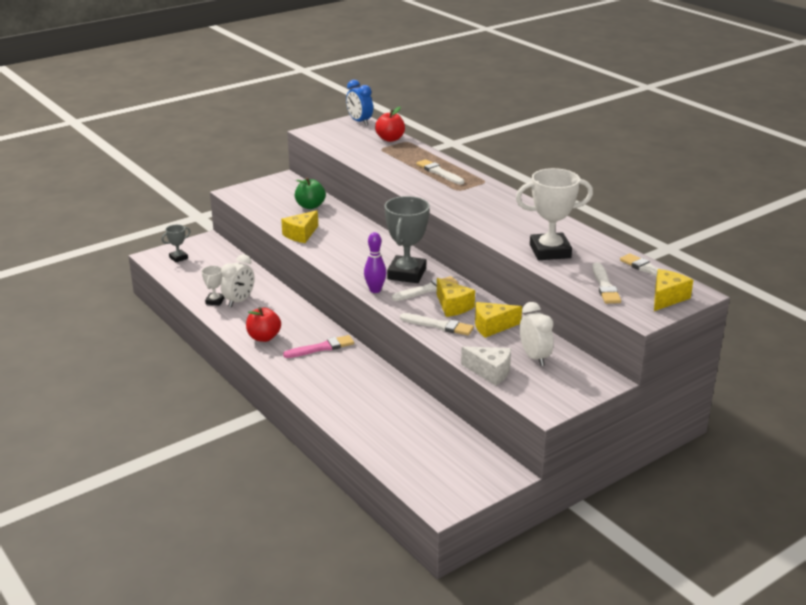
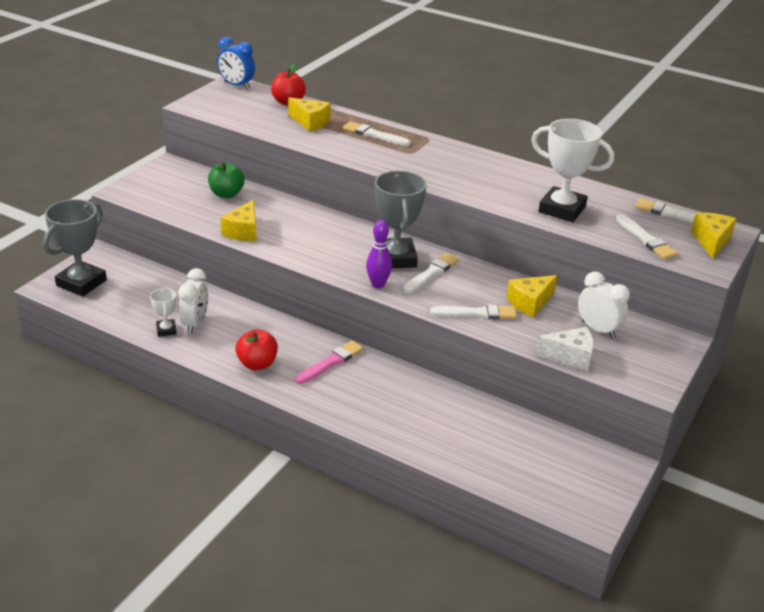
camera: 25 degrees left, 5 degrees up
(178, 258) = (81, 283): grey trophy -> grey trophy, size x2.05
(453, 306) = (473, 287): yellow cheese -> yellow cheese (310, 122)
(550, 251) = (562, 209): white trophy -> white trophy turned 60 degrees clockwise

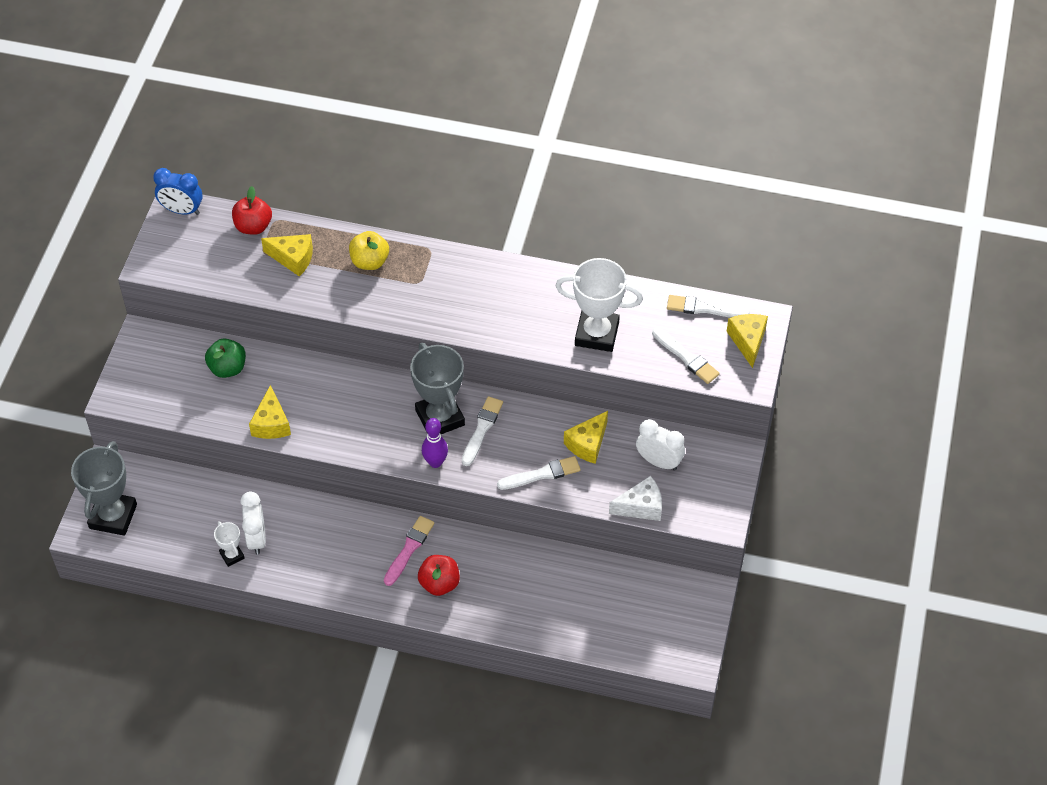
camera: 15 degrees left, 20 degrees up
(257, 364) = (340, 573): red apple -> red apple (439, 583)
(374, 135) = (369, 261): white brush -> yellow apple

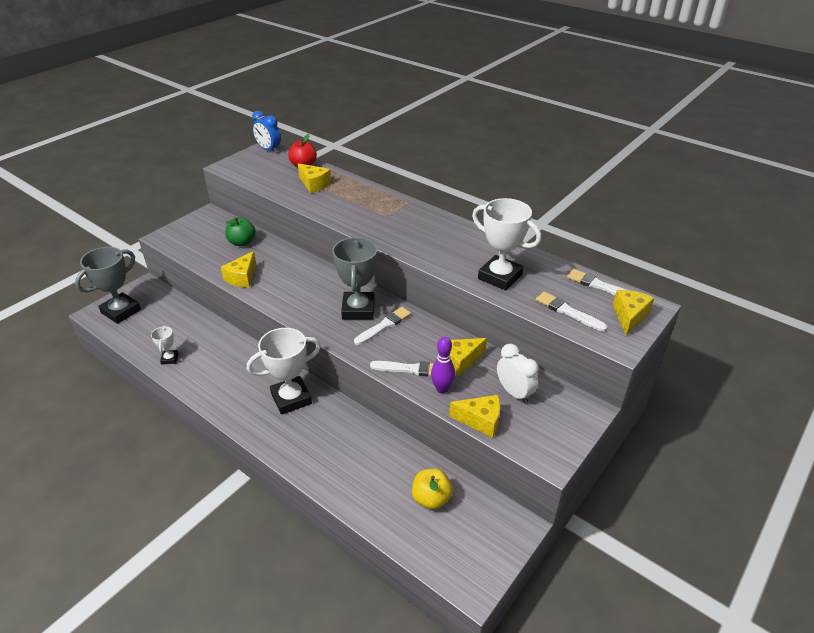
camera: 25 degrees right, 15 degrees down
(256, 538) = (194, 354): white clock -> none
(369, 261) = (362, 198): yellow apple -> yellow apple (431, 498)
(409, 549) = (291, 398): pink brush -> white trophy
(435, 462) = (334, 335): purple bowling pin -> purple bowling pin (442, 389)
(439, 583) = (296, 430): red apple -> none
(641, 507) = (480, 421): white cheese -> yellow cheese
(686, 357) = (568, 312): white brush -> white brush turned 150 degrees clockwise

